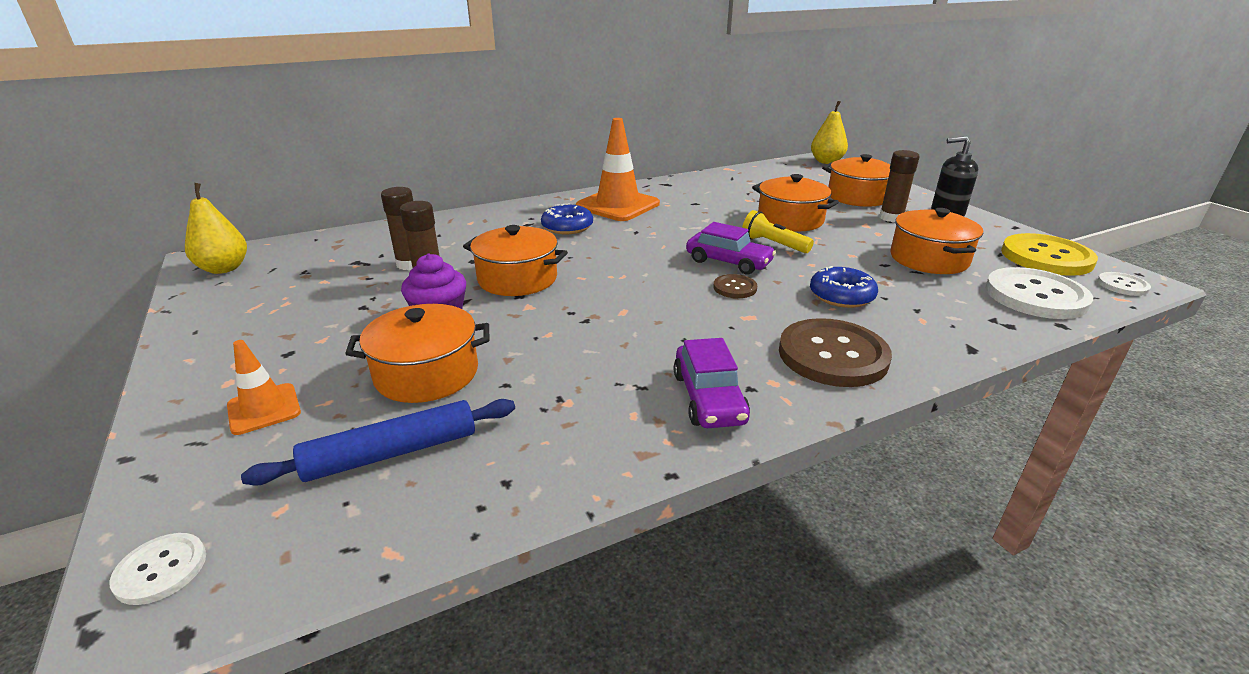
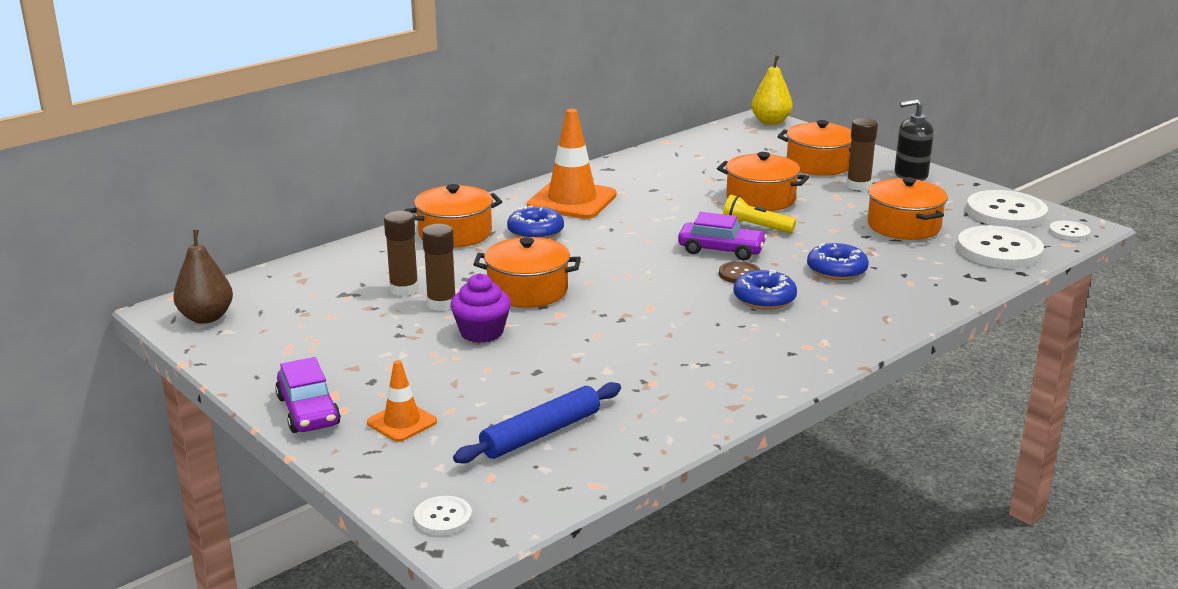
camera: 15 degrees left, 5 degrees down
(224, 268) = (206, 317): yellow pear -> brown pear
(427, 373) = (516, 379): orange pot -> orange pot (455, 233)
(709, 398) = (762, 364): purple car -> purple car (308, 411)
(749, 317) = (764, 298): none -> blue donut
(832, 355) = (846, 320): brown button -> none
(1046, 257) = (1005, 212): yellow button -> white button

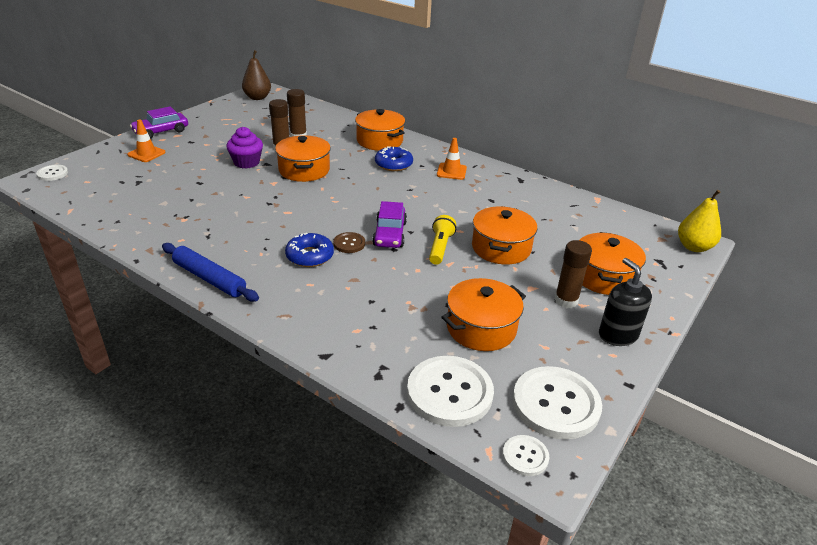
camera: 75 degrees right, 10 degrees up
(540, 433) = (127, 190): blue rolling pin -> blue rolling pin (209, 278)
(572, 200) = (451, 171): orange traffic cone -> orange traffic cone, size x0.53
(836, 270) = (370, 289): blue donut -> none

